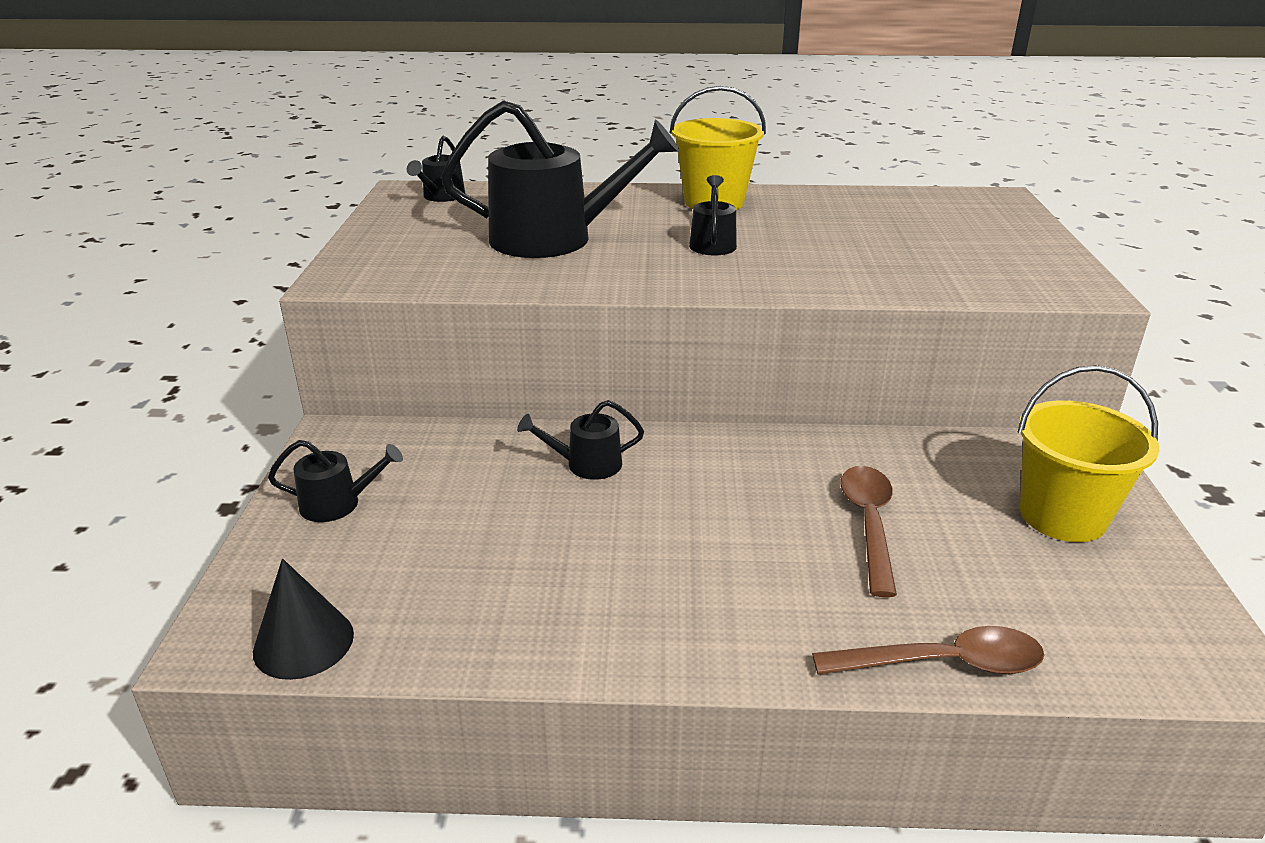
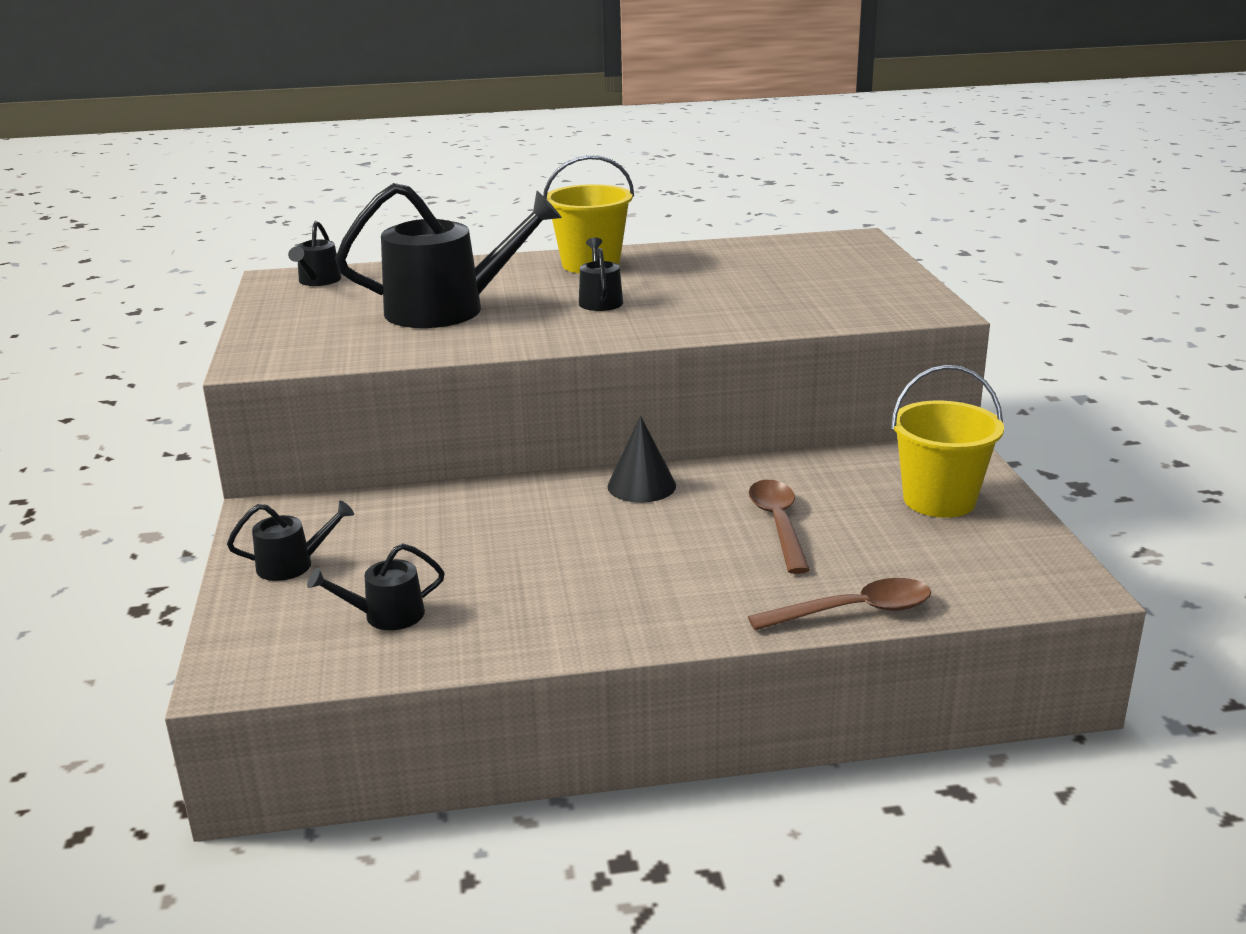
camera: 10 degrees left, 5 degrees down
(303, 642) = (307, 666): black cone -> black cone (641, 486)
(587, 464) = (517, 508): black watering can -> black watering can (387, 615)

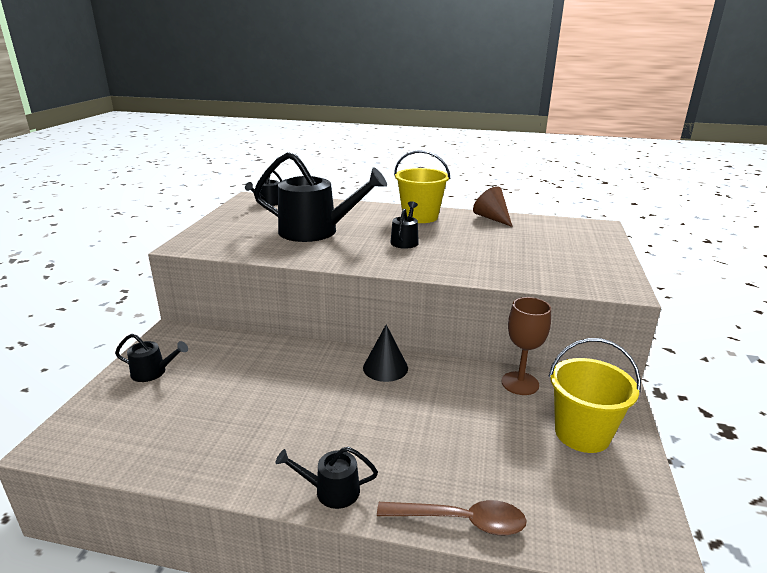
camera: 20 degrees right, 0 degrees up
(387, 615) = (168, 425): black watering can -> black watering can (331, 491)
(699, 250) = (492, 218): none -> brown cone
(778, 524) = (453, 423): brown spoon -> none
(833, 465) = (520, 383): none -> brown goblet

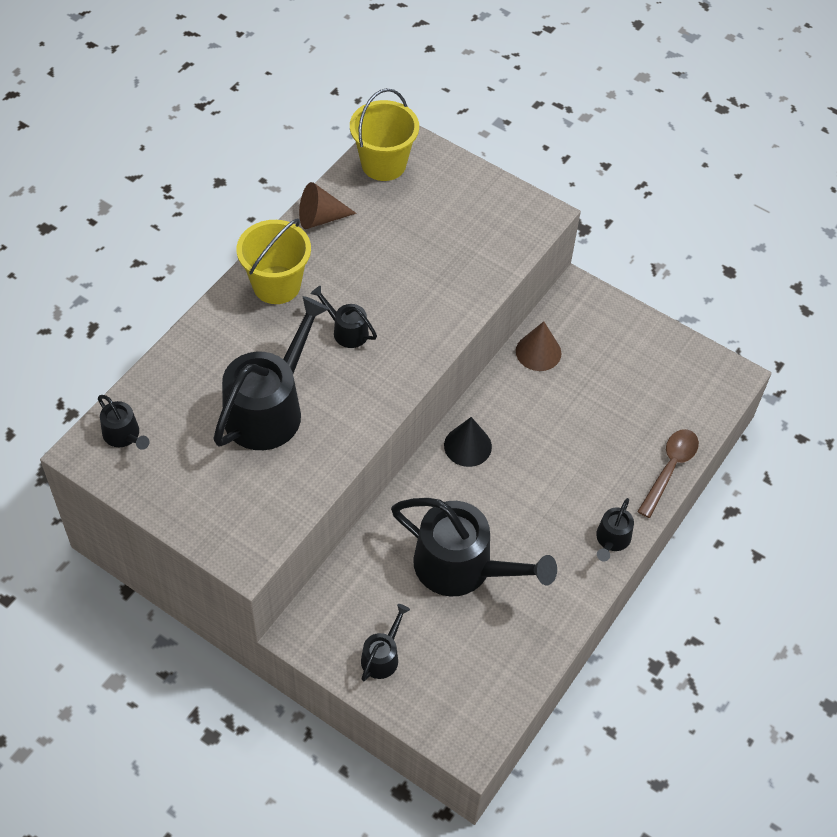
camera: 70 degrees left, 30 degrees up
(256, 393) = (461, 567): none -> black watering can
(520, 383) = (538, 352): brown goblet -> brown cone
(582, 433) = (617, 347): yellow bucket -> yellow bucket (383, 164)

